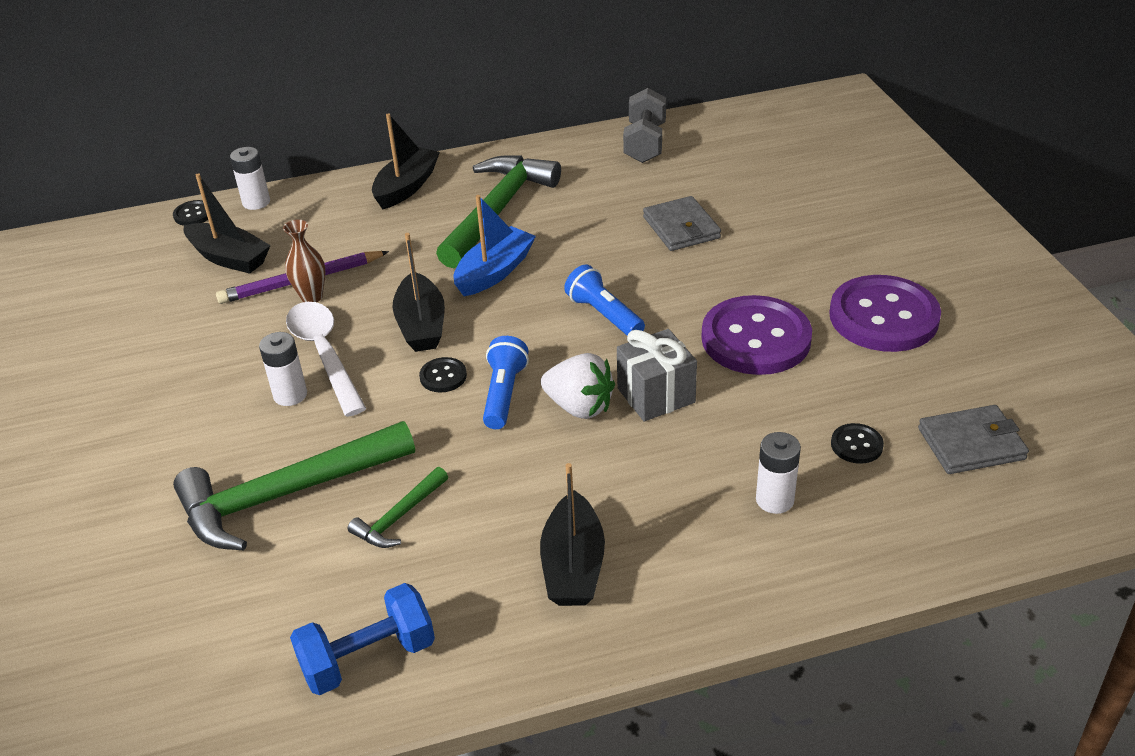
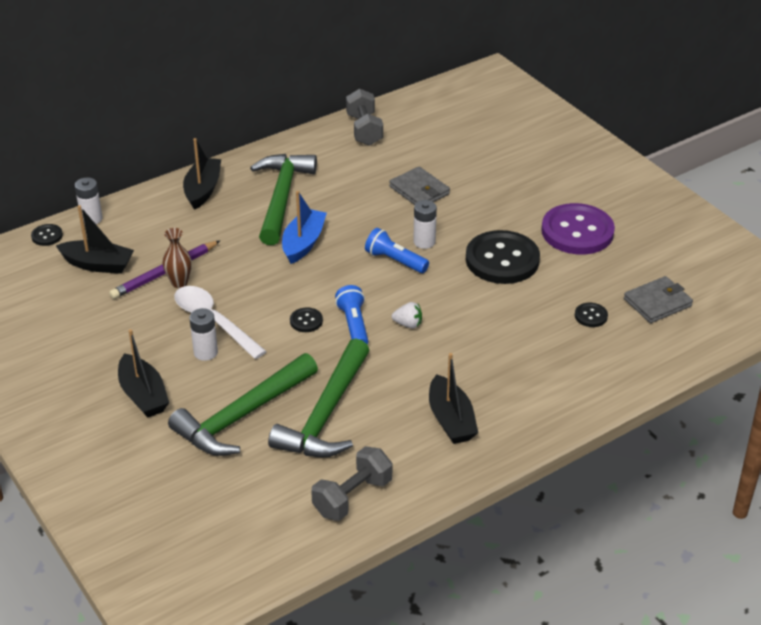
camera: 20 degrees left, 0 degrees up
(368, 658) = (352, 497): blue dumbbell -> grey dumbbell
(399, 517) = (326, 414): green hammer -> green hammer, size x2.12
(421, 325) = (271, 289): black boat -> black boat (143, 395)
(579, 407) = (408, 324): white strawberry -> white strawberry, size x0.60
(656, 395) = (454, 308): grey gift -> none
(756, 338) = (502, 260): purple button -> black button
(774, 500) = (555, 358): white battery -> white battery (424, 242)

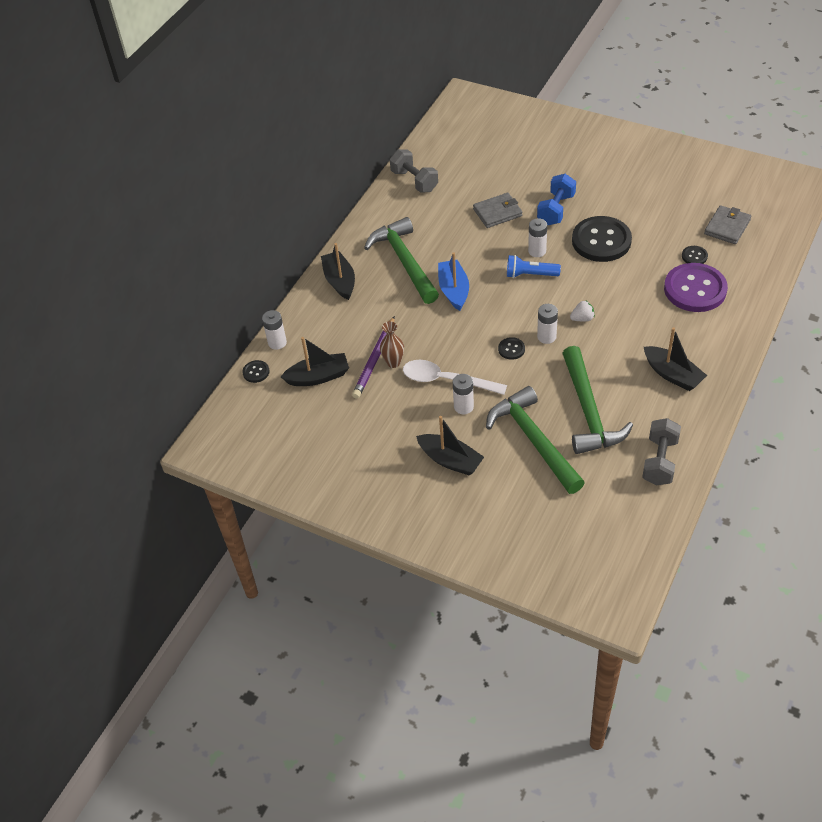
camera: 25 degrees left, 10 degrees up
(243, 415) = (534, 440): green hammer -> green hammer turned 135 degrees clockwise
(353, 325) = (546, 337): blue flashlight -> white battery
(419, 190) = (497, 212): grey wallet -> grey wallet turned 45 degrees counterclockwise
(483, 211) = (556, 209): none -> blue dumbbell
(577, 231) = (631, 197): purple button -> purple button (695, 289)

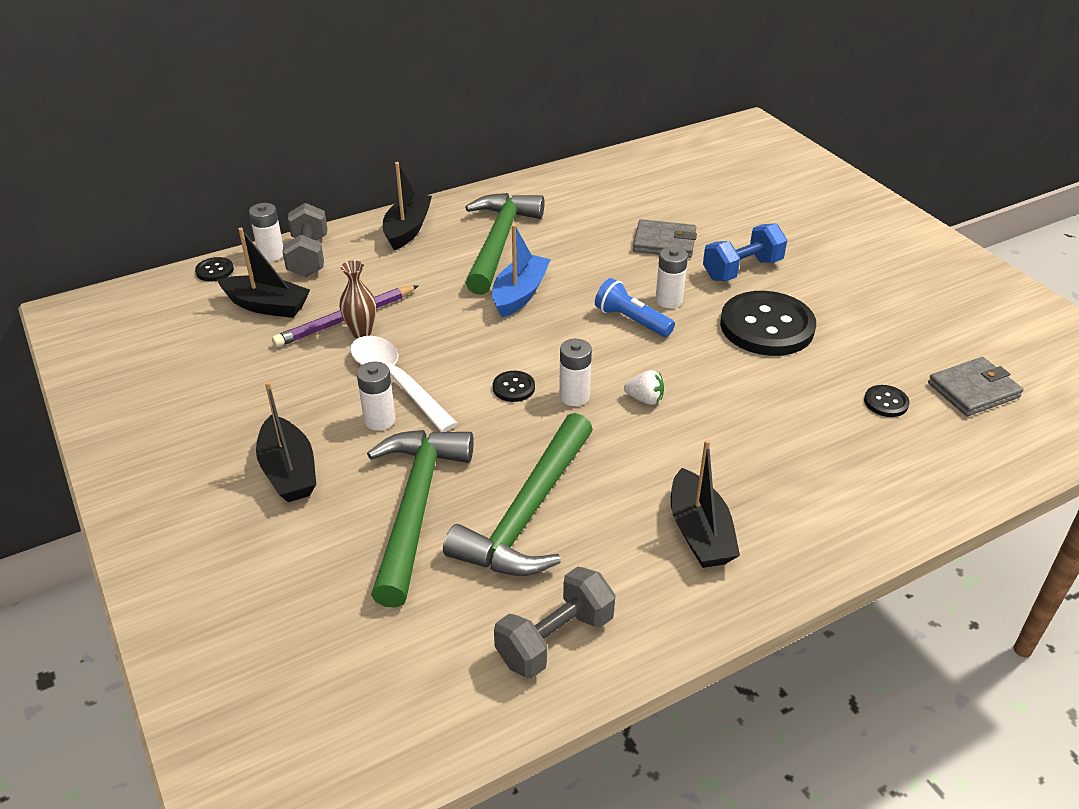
camera: 30 degrees right, 10 degrees down
(414, 181) = (602, 176): grey dumbbell -> grey dumbbell (308, 257)
(695, 289) = (846, 442): purple button -> none

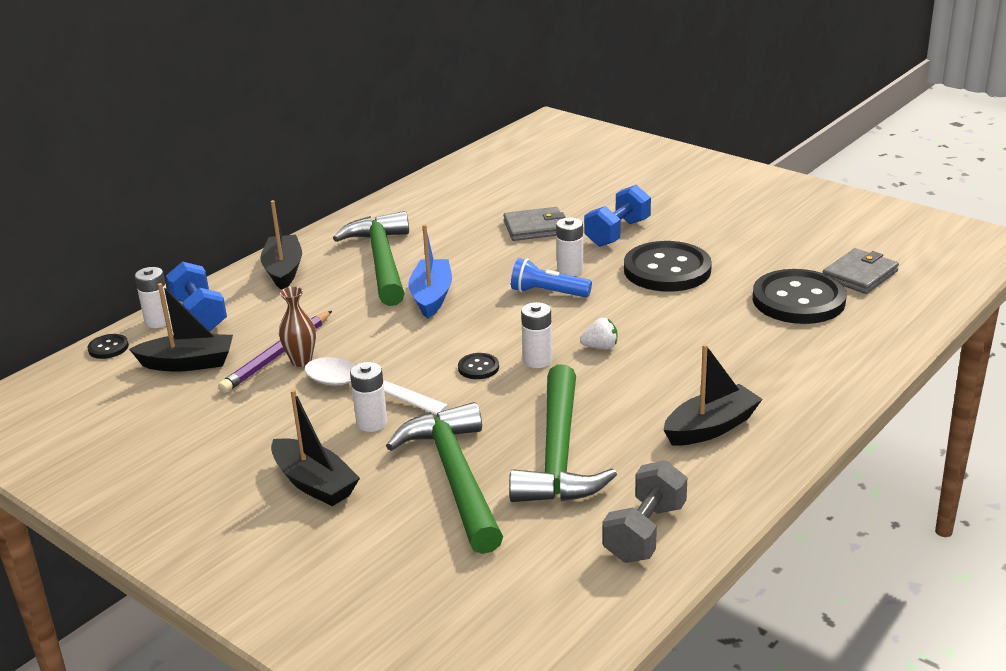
camera: 20 degrees left, 10 degrees down
(308, 257) = (199, 314): grey dumbbell -> blue dumbbell
(699, 532) = (711, 427): black boat -> black boat turned 90 degrees counterclockwise
(886, 402) = (798, 300): black button -> black button, size x2.36

